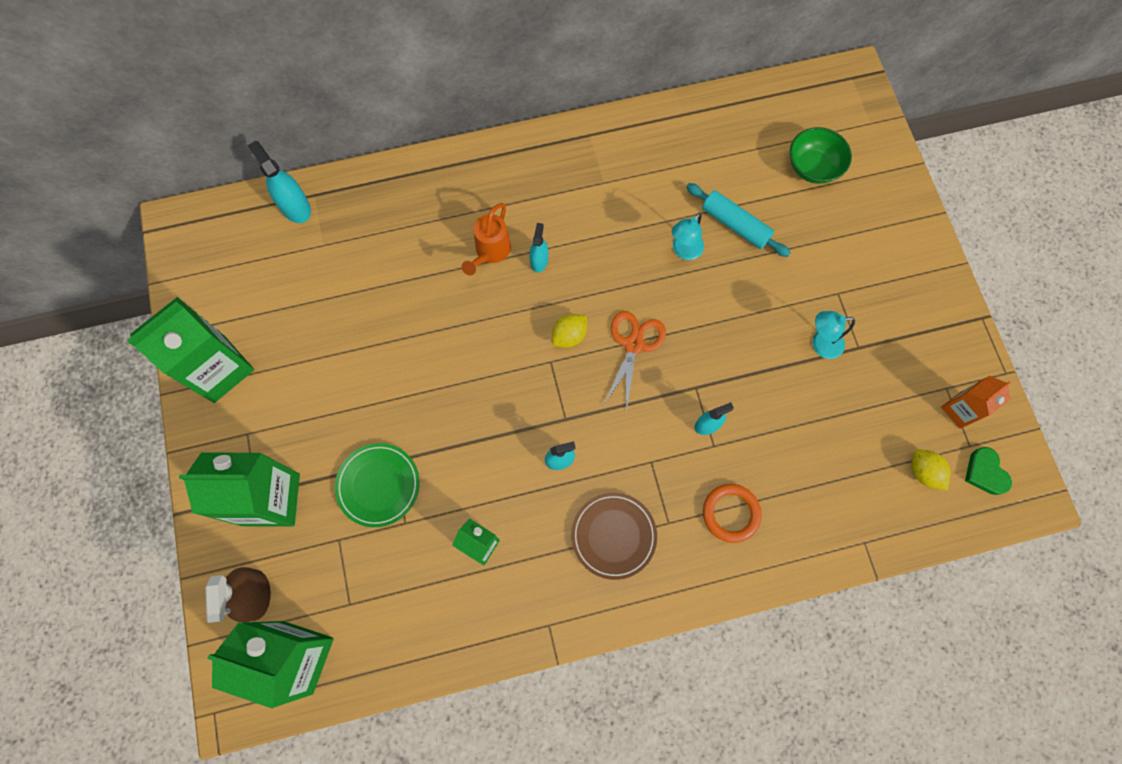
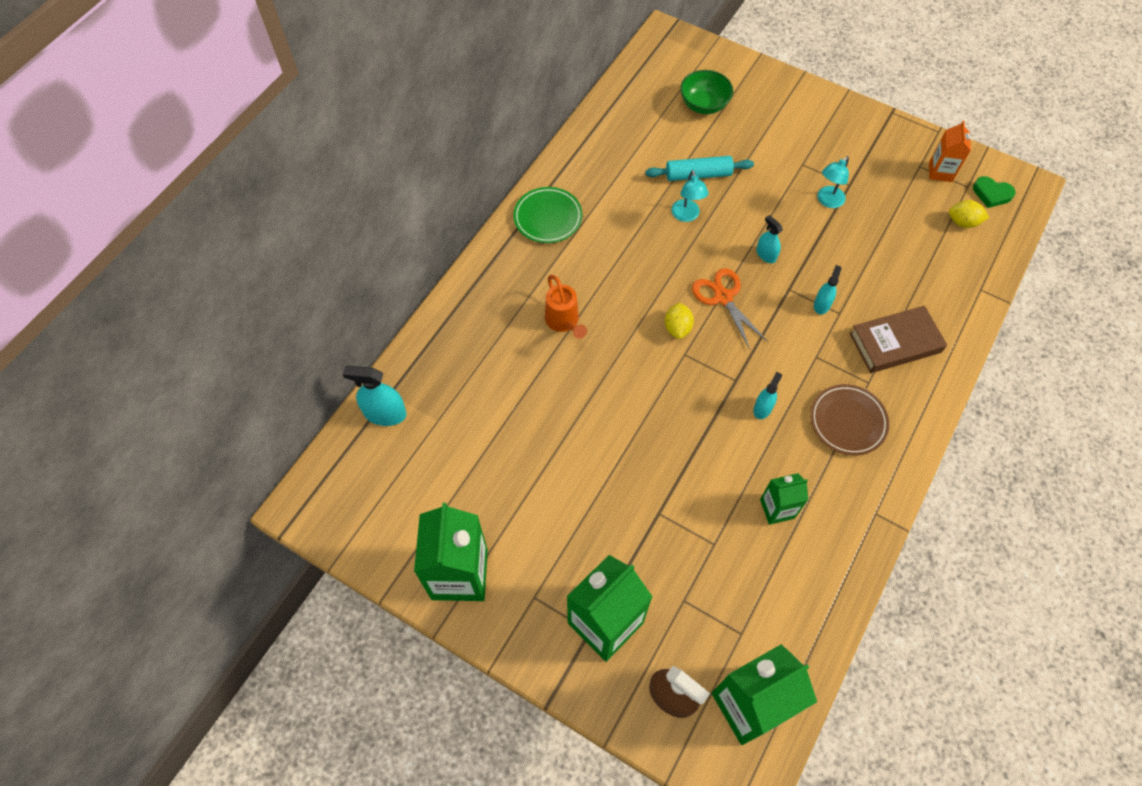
camera: 45 degrees left, 10 degrees down
(378, 485) = (668, 538): green plate -> green plate (548, 217)
(539, 261) = (603, 299): turquoise spray bottle -> turquoise spray bottle (766, 255)
(731, 513) = (895, 342): orange ring -> brown book

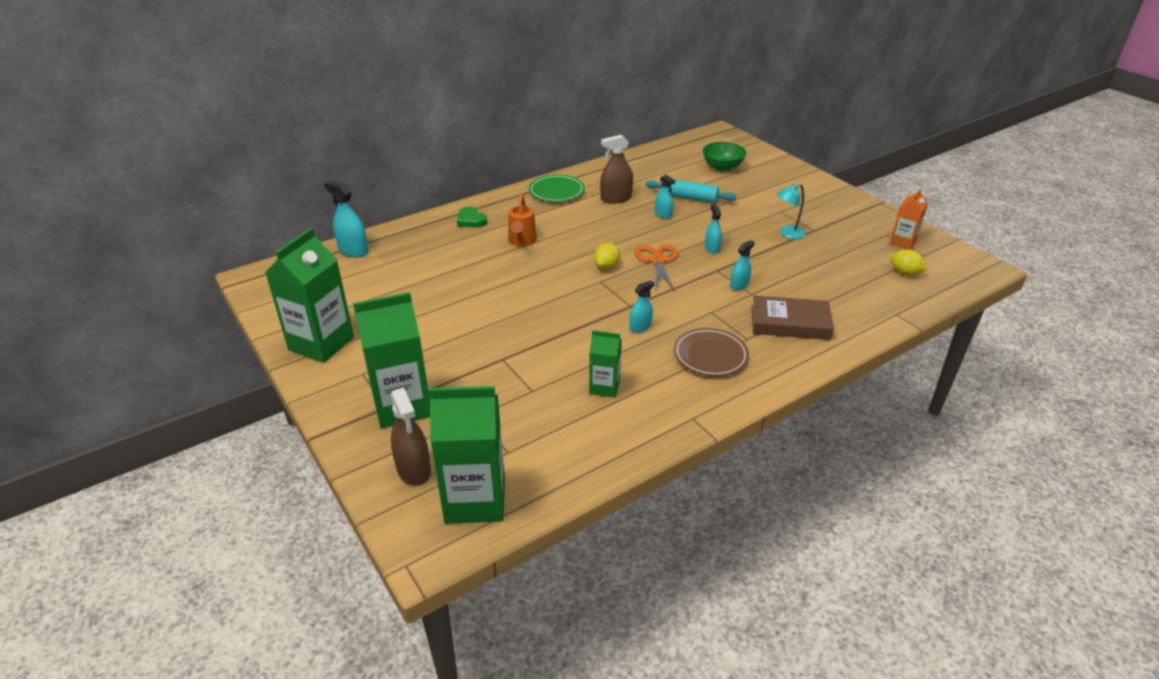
camera: 25 degrees right, 25 degrees down
(621, 206) = (616, 198): none -> brown spray bottle
(686, 216) = (663, 214): turquoise lamp -> turquoise spray bottle
(991, 194) = (944, 264): green heart -> green heart (471, 220)

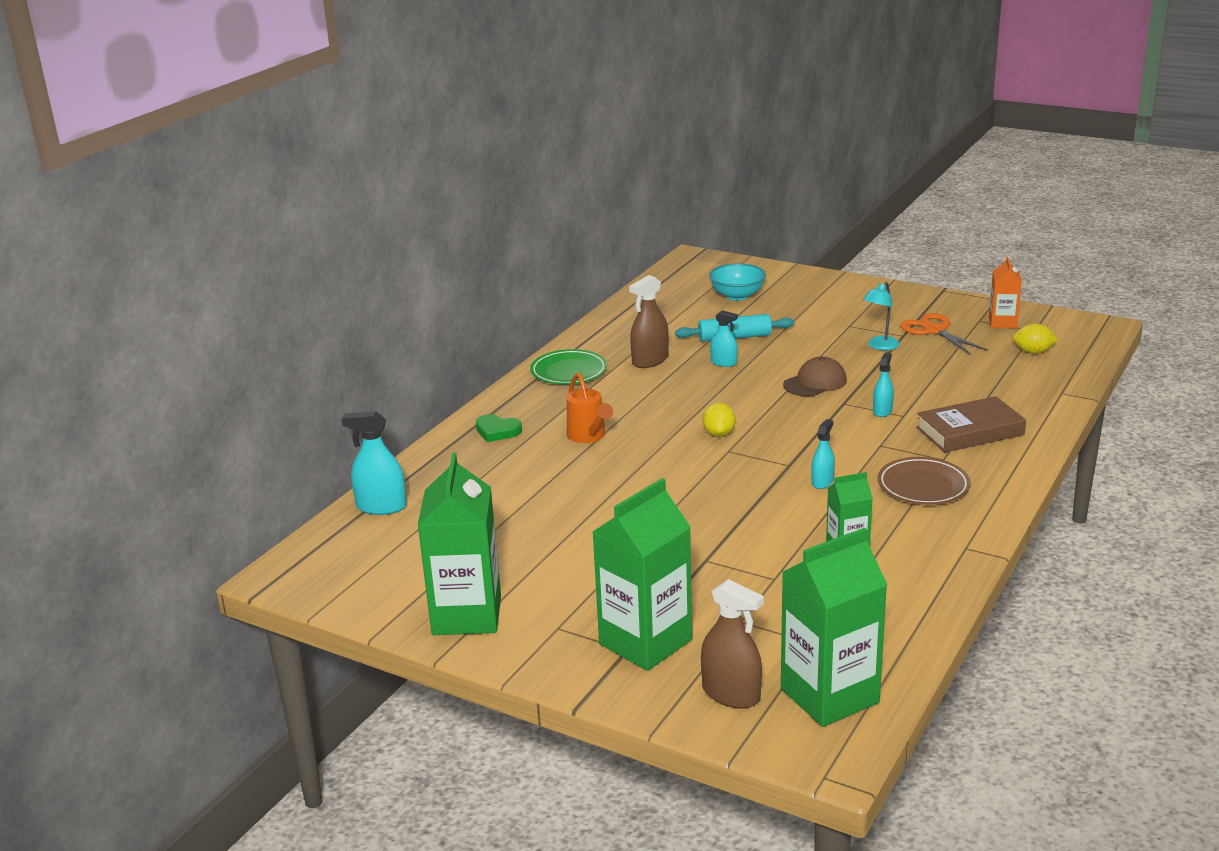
camera: 25 degrees left, 10 degrees down
(657, 260) = (769, 412): orange scissors -> orange scissors (934, 331)
(712, 248) = (815, 382): turquoise spray bottle -> brown cap
(722, 167) = (737, 296): green bowl -> turquoise bowl

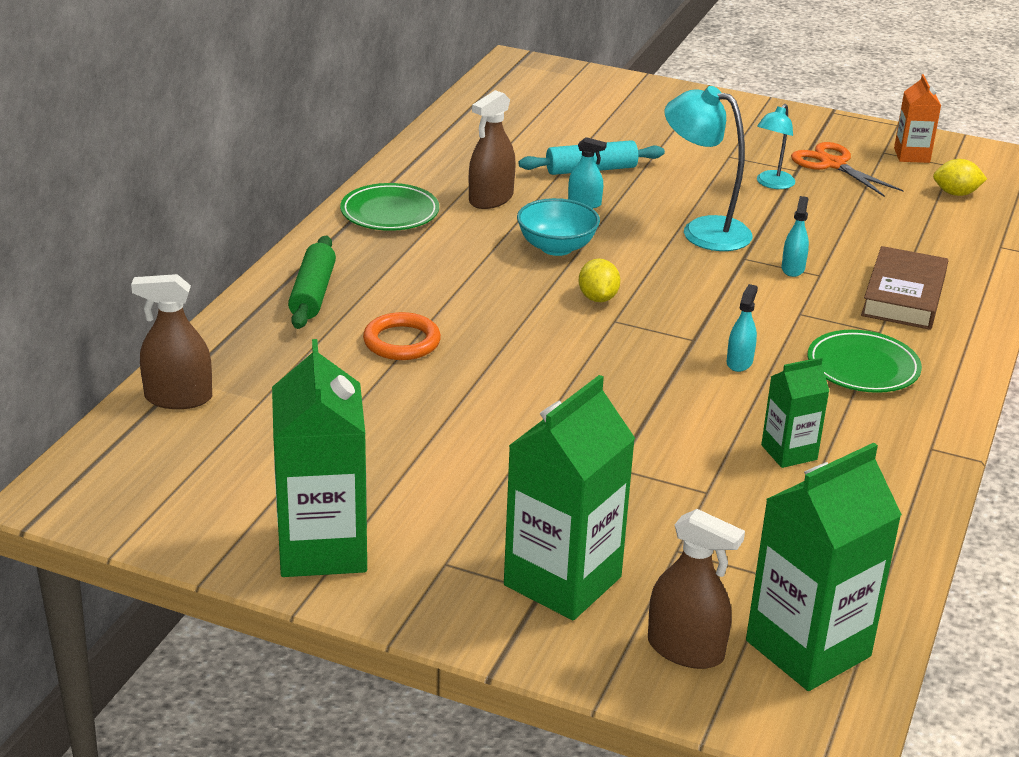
camera: 10 degrees left, 5 degrees up
(381, 507) = (178, 398): turquoise spray bottle -> brown spray bottle
(497, 431) = (312, 293): green heart -> green rolling pin
(558, 466) = (401, 342): none -> orange ring
(588, 436) = (433, 300): orange watering can -> none
(737, 296) = (583, 114): turquoise bowl -> turquoise bowl (556, 247)
(815, 382) = (703, 231): brown cap -> turquoise lamp
(923, 486) = (863, 367): brown plate -> green plate
(970, 431) = (903, 296): brown book -> brown book turned 45 degrees counterclockwise

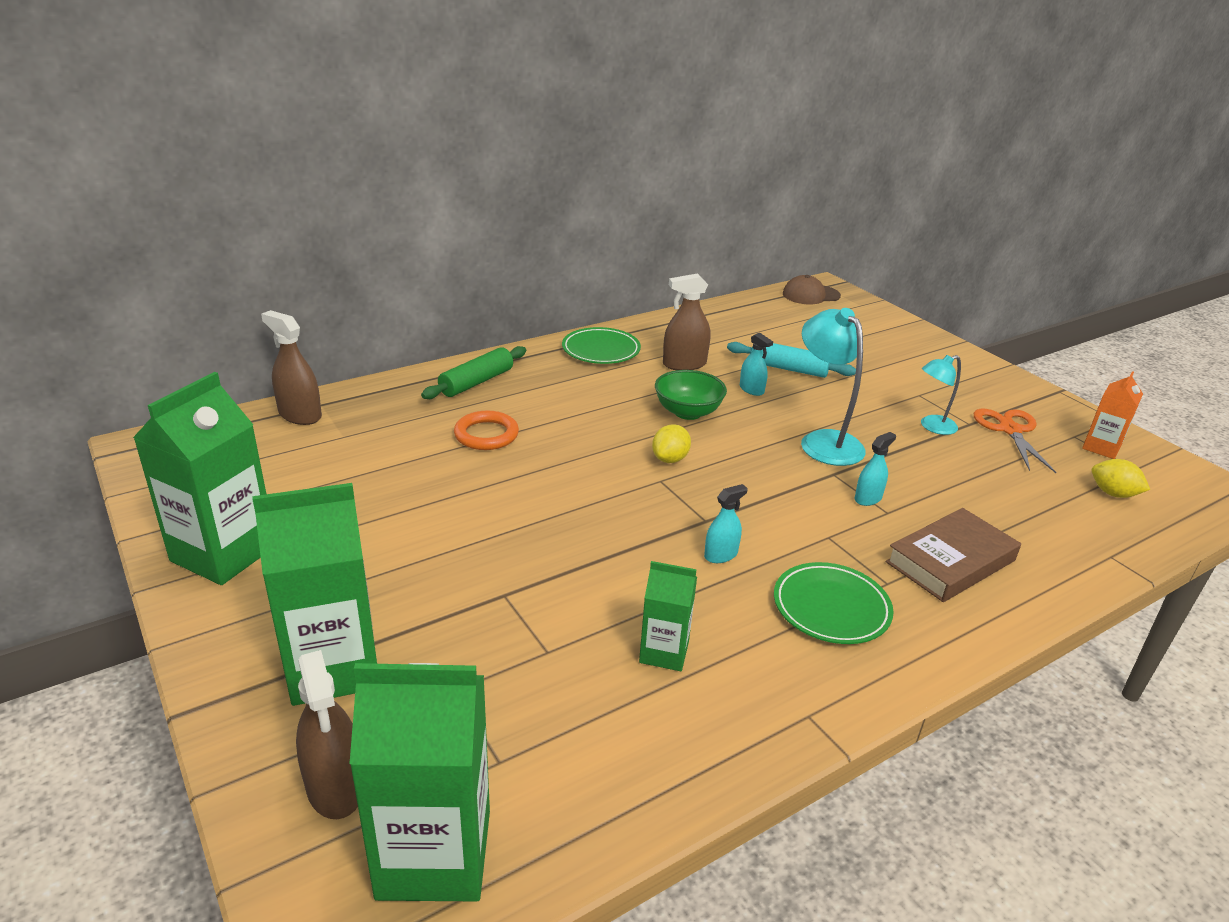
camera: 35 degrees right, 0 degrees up
(515, 79) = (810, 295): none -> brown cap
(556, 247) = (688, 412): turquoise bowl -> green bowl

